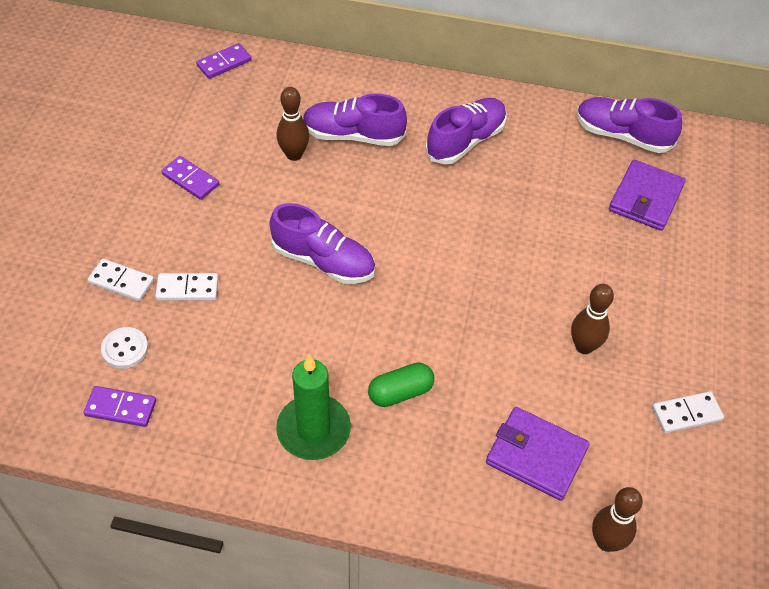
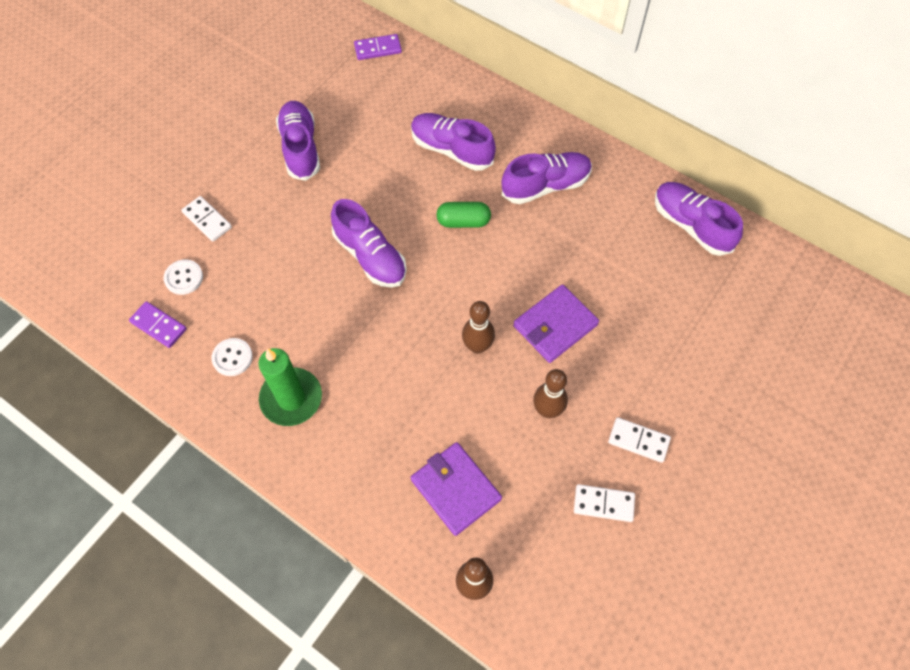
camera: 25 degrees right, 10 degrees up
(187, 288) = (253, 243): white domino -> white domino (638, 440)
(190, 180) = (300, 148): purple domino -> purple shoe
(225, 411) = (232, 357): none -> white button
(294, 155) = (393, 152): brown bowling pin -> brown bowling pin (477, 346)
(400, 392) = (374, 393): green capsule -> green capsule (463, 221)
(646, 198) = (679, 293): purple wallet -> purple wallet (555, 325)

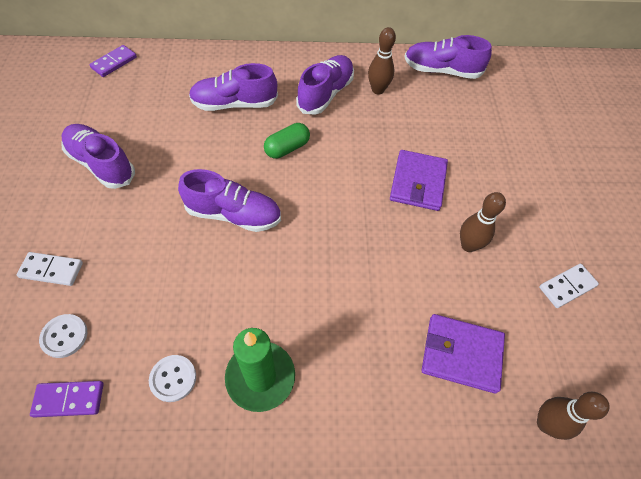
camera: 40 degrees left, 5 degrees down
(477, 346) = (377, 231): brown bowling pin -> brown bowling pin (377, 90)
(638, 440) = (544, 226): white domino -> none

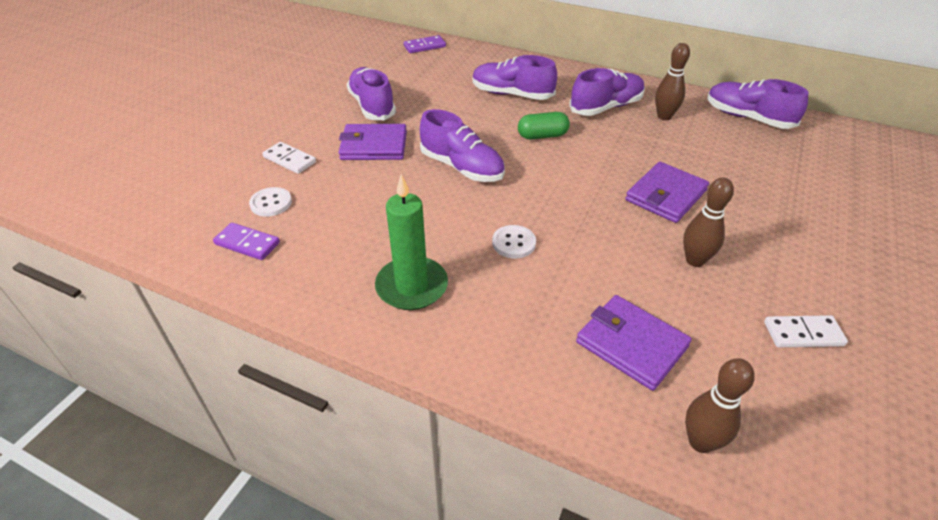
camera: 30 degrees right, 15 degrees down
(132, 218) = (374, 146): none -> purple wallet
(173, 378) = (336, 260): white button -> white button (513, 243)

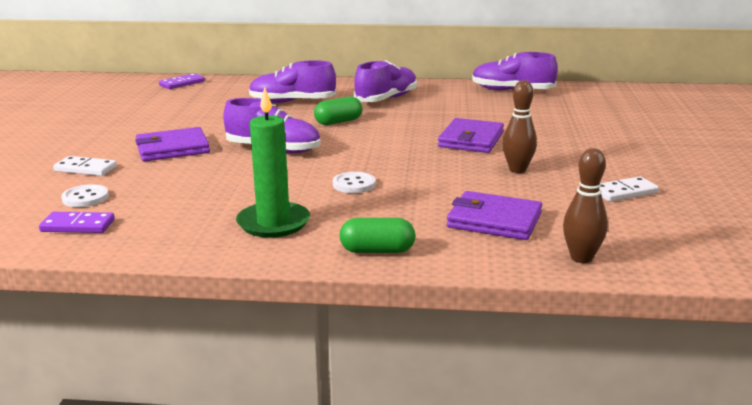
camera: 20 degrees left, 20 degrees down
(372, 106) = (152, 125): purple shoe -> none
(489, 361) = (377, 251): none -> green capsule
(664, 116) = (441, 98): brown bowling pin -> none

